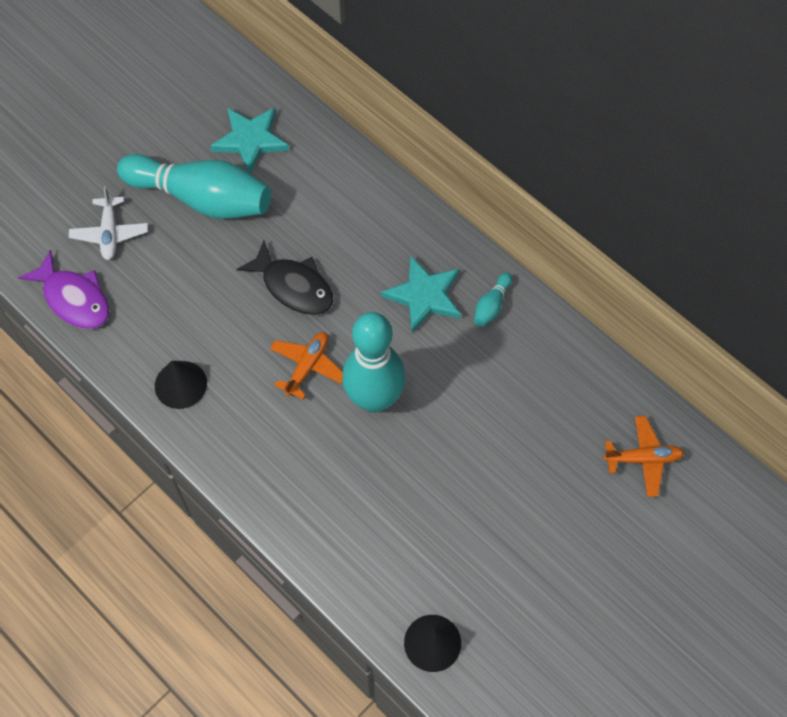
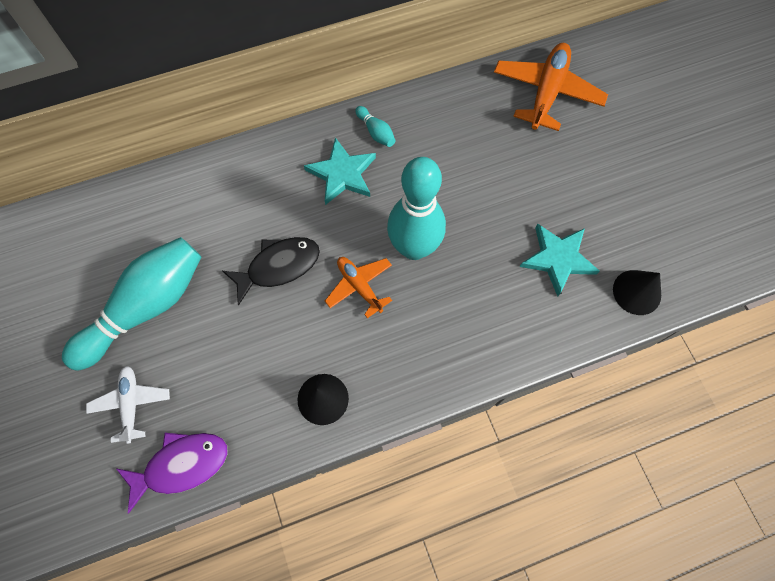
camera: 65 degrees left, 5 degrees up
(110, 233) = (131, 404): white plane -> white plane turned 120 degrees counterclockwise
(251, 140) = (114, 243): turquoise star -> turquoise star (558, 259)
(643, 459) = (546, 93): orange plane -> orange plane, size x1.69

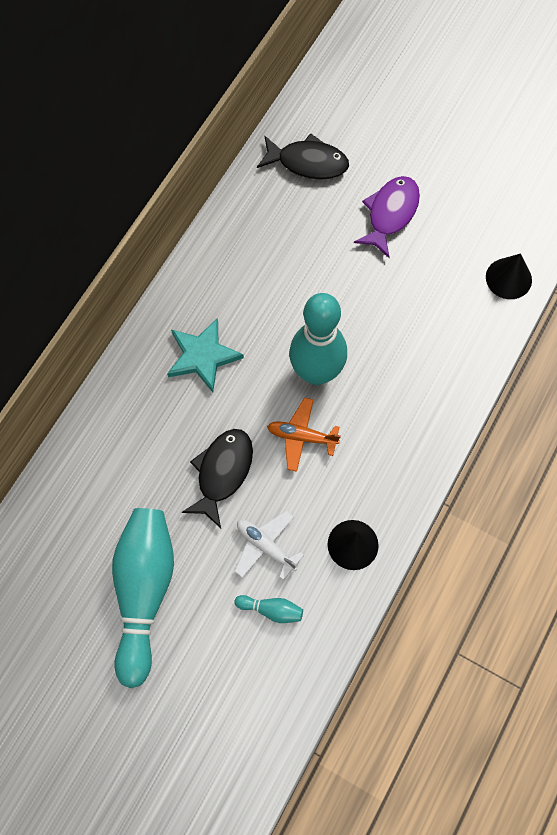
camera: 40 degrees left, 0 degrees up
(131, 404) = (207, 674): white plane -> white plane (266, 546)
(181, 465) = (292, 683): purple fish -> purple fish (390, 214)
(376, 132) = (198, 299): turquoise bowling pin -> turquoise bowling pin (271, 610)
(546, 93) = (308, 162): orange plane -> black fish
(558, 259) = (432, 296): turquoise star -> none

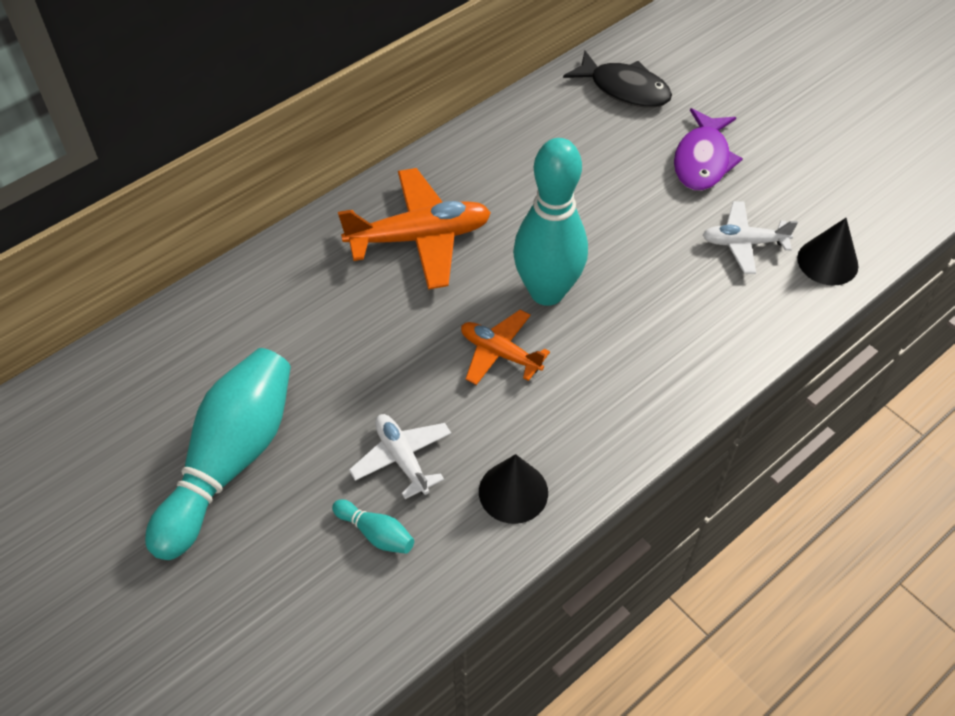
camera: 20 degrees right, 15 degrees down
(202, 356) = (419, 238): turquoise star -> orange plane
(222, 473) = (386, 362): black fish -> none
(390, 214) = (702, 160): purple fish -> purple fish turned 150 degrees clockwise
(444, 281) = (743, 243): none -> white plane

